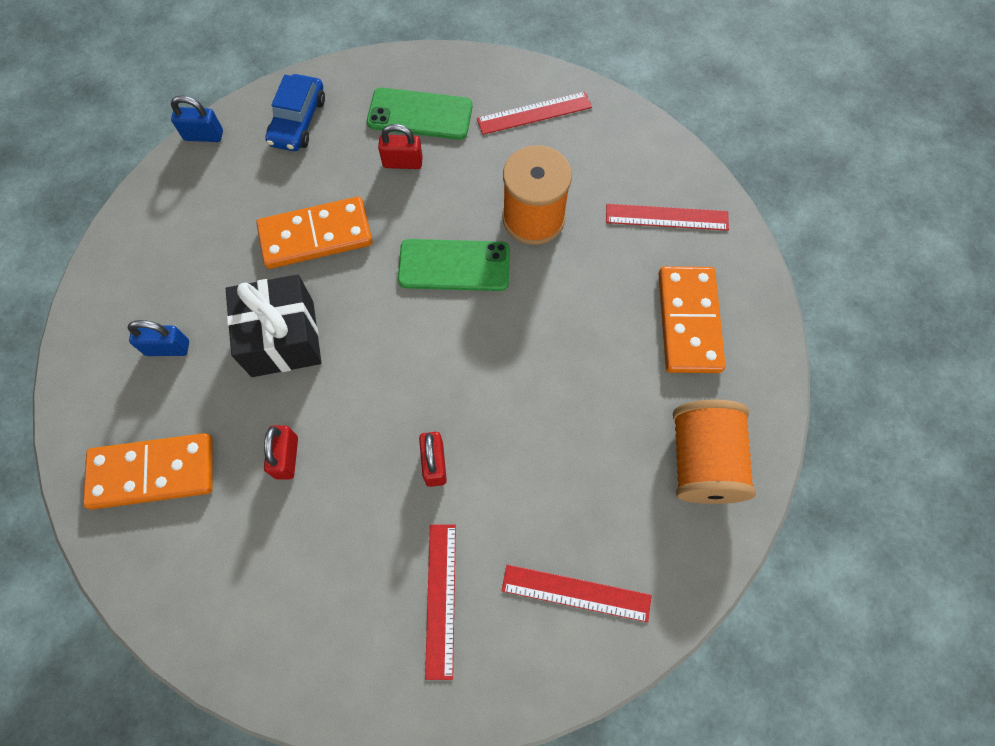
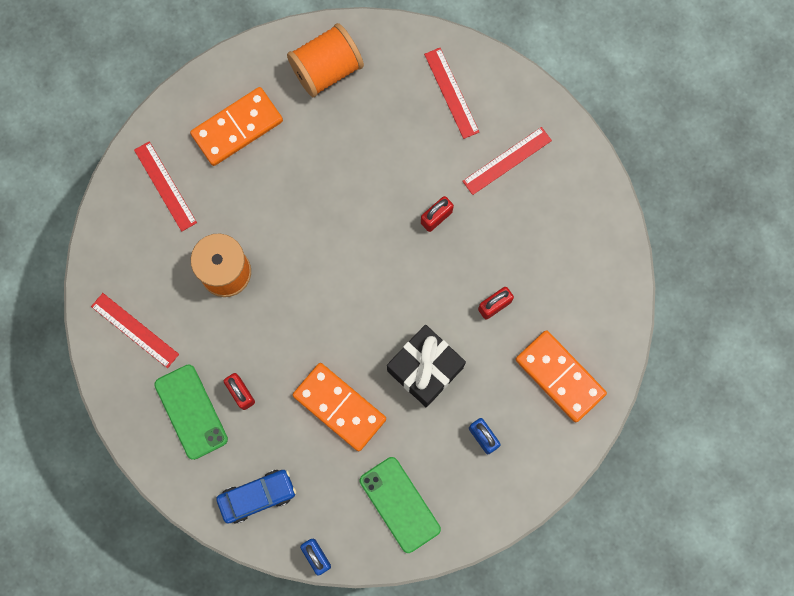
camera: 125 degrees left, 10 degrees up
(454, 265) = (298, 299): green phone -> green phone (399, 504)

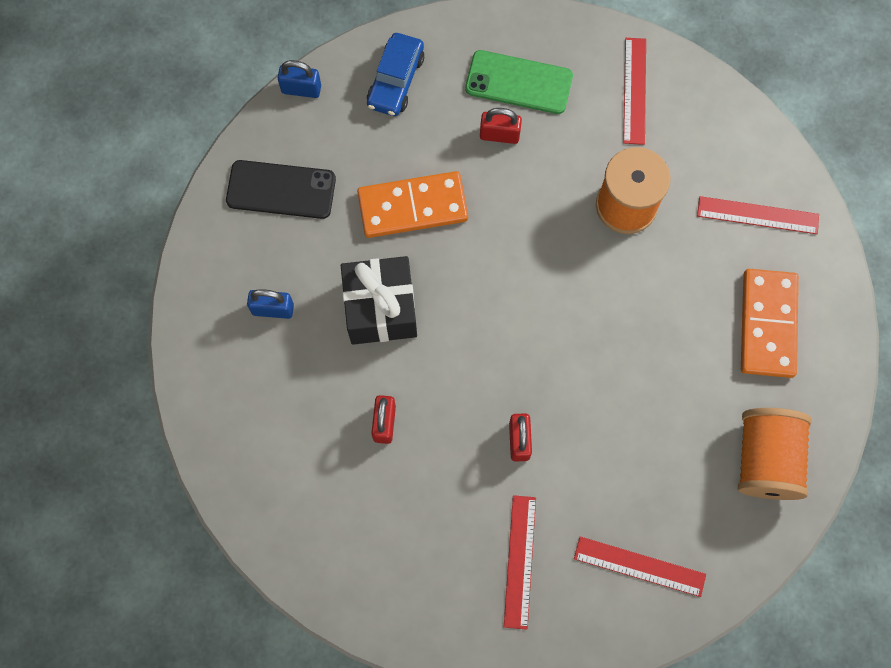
camera: 130 degrees right, 5 degrees down
(135, 330) = (635, 90): red ruler -> red ruler turned 75 degrees counterclockwise
(399, 504) = (281, 190): green phone -> black phone
(560, 376) = (263, 426): orange domino -> none

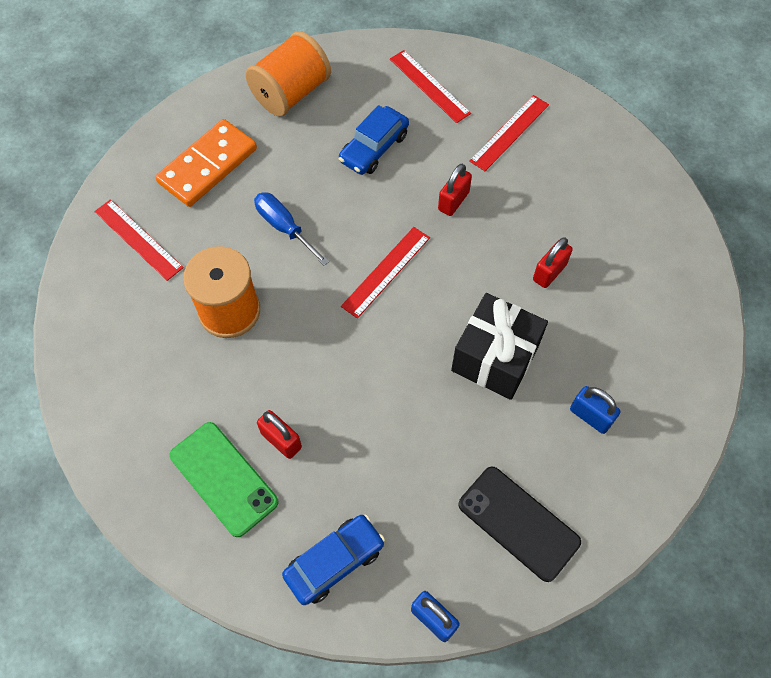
camera: 145 degrees left, 10 degrees down
(412, 206) = (407, 426): orange domino -> none
(635, 90) = (132, 400): red ruler -> red ruler (386, 271)
(635, 450) = (374, 148): none -> blue car
(646, 310) = (284, 227): none -> blue screwdriver

